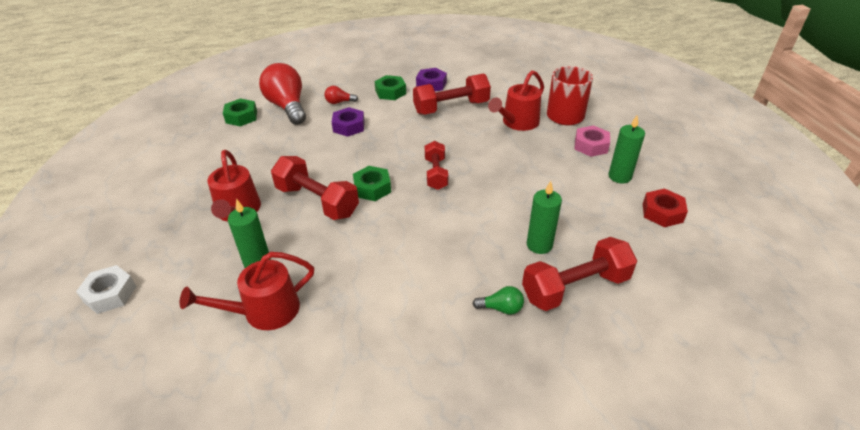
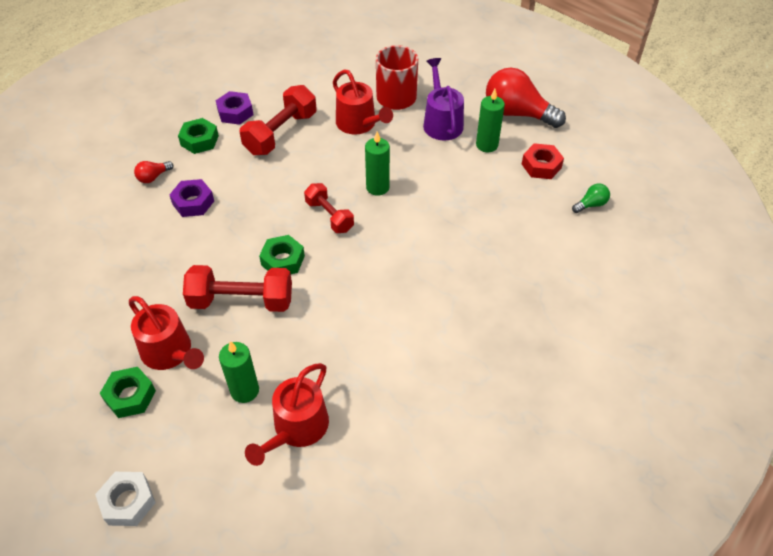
camera: 35 degrees left, 10 degrees up
(241, 117) = (54, 245): green nut -> green nut (130, 396)
(287, 107) = (98, 208): red light bulb -> red light bulb (517, 113)
(501, 308) = (485, 315): green light bulb -> green light bulb (591, 204)
(517, 122) = (359, 124): red watering can -> red watering can turned 45 degrees counterclockwise
(539, 245) = (472, 243): green candle -> green candle (377, 187)
(575, 287) = (524, 267): red dumbbell -> none
(591, 146) = (441, 122): pink nut -> purple watering can

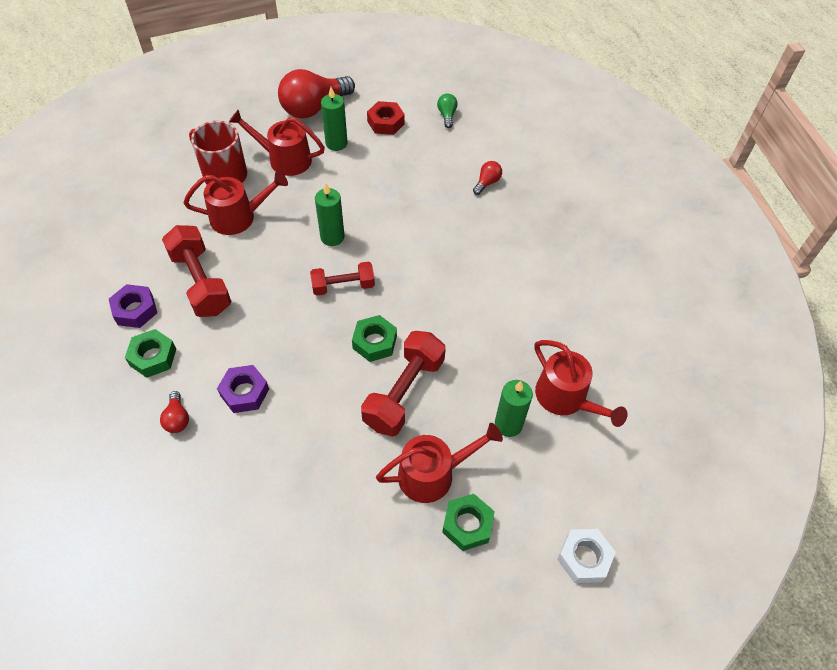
camera: 65 degrees left, 5 degrees up
(441, 122) = (285, 159): purple watering can -> red watering can
(526, 269) = (487, 183): none -> red light bulb

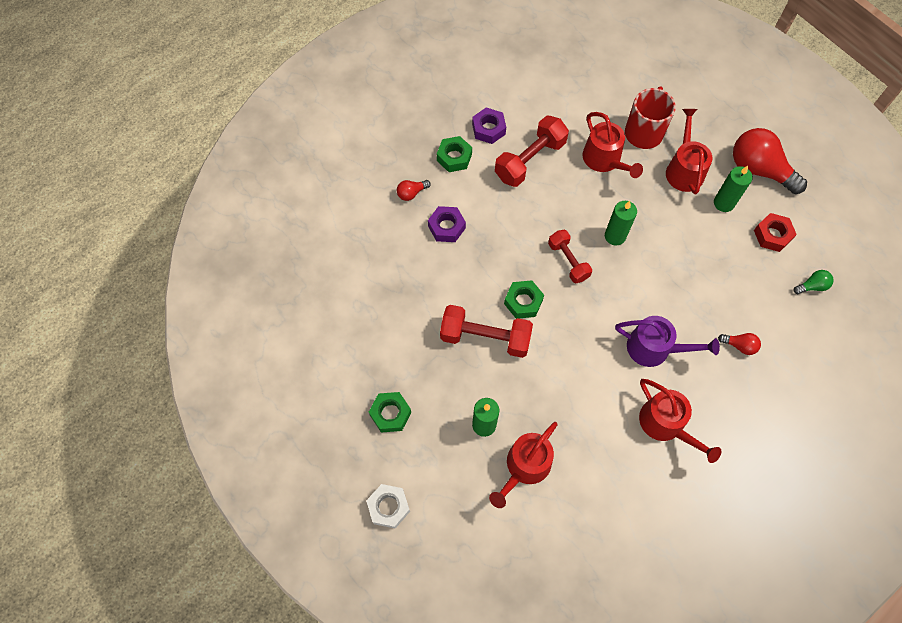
camera: 75 degrees right, 10 degrees up
(433, 474) = (423, 378): red watering can -> red watering can (665, 424)
(468, 246) = (654, 348): none -> purple watering can

